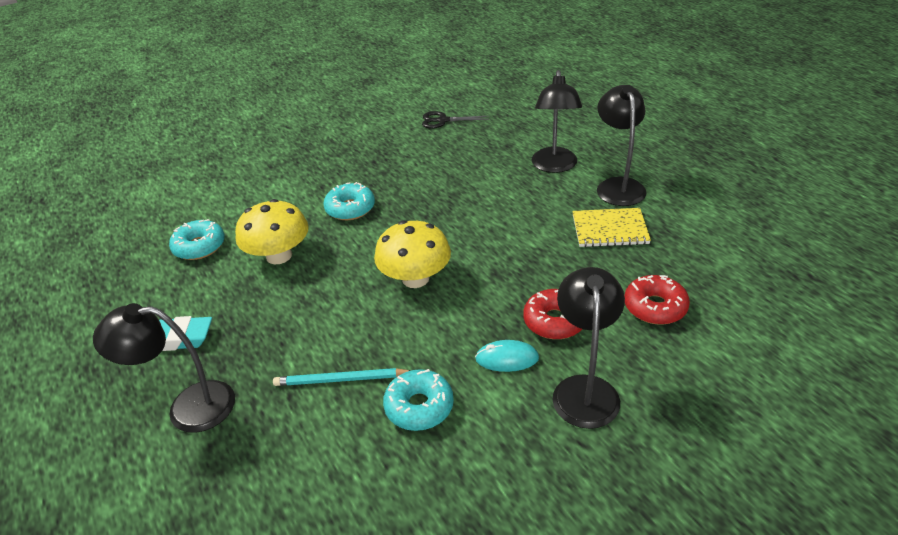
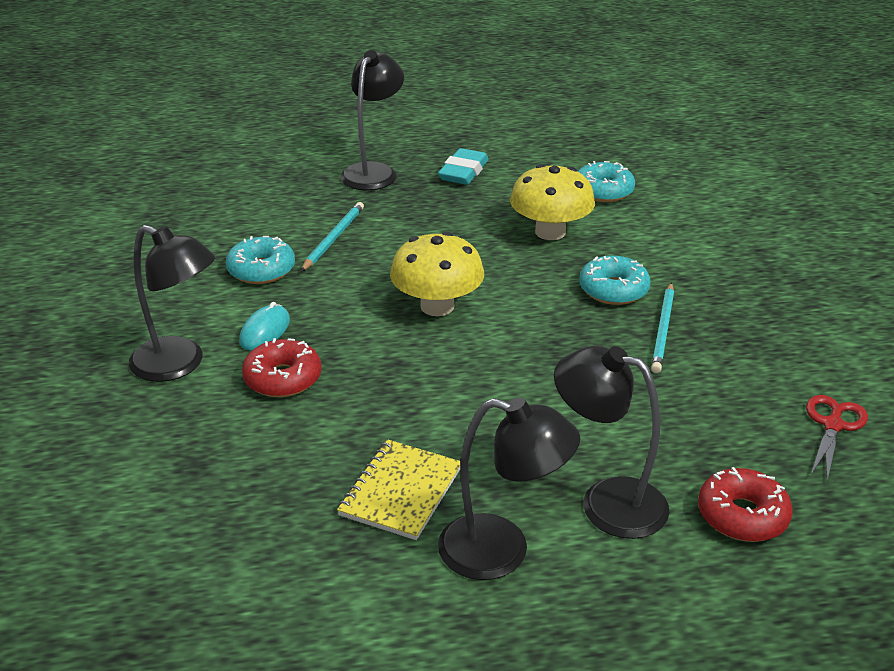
camera: 110 degrees right, 5 degrees down
(388, 181) = (663, 330): none -> turquoise pencil
(443, 120) = (833, 425): black scissors -> red scissors
(655, 307) = (228, 463): red donut -> red donut (742, 515)

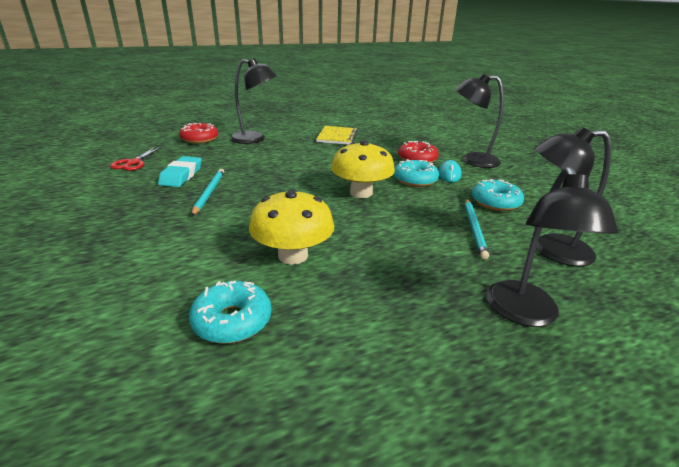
camera: 165 degrees right, 5 degrees down
(463, 172) = (419, 330): turquoise eraser -> turquoise eraser (181, 176)
(502, 551) = (294, 129): black lamp -> black lamp (550, 250)
(613, 290) = (238, 213): turquoise donut -> turquoise donut (415, 180)

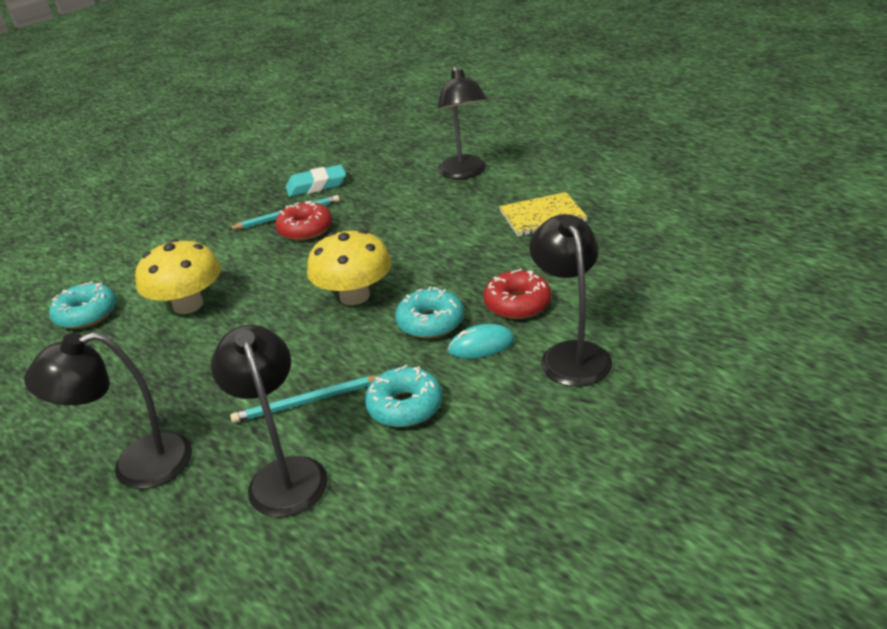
camera: 70 degrees right, 5 degrees up
(133, 163) = (327, 152): red scissors -> none
(200, 139) = (427, 147): red donut -> red donut (305, 229)

